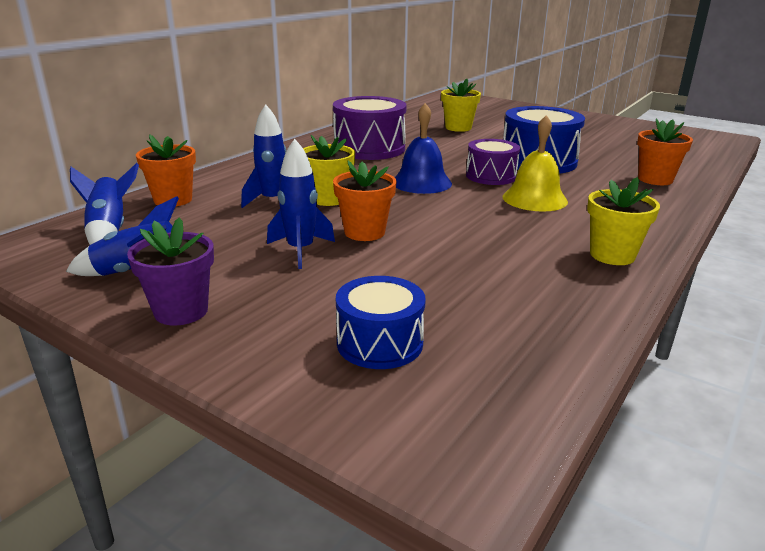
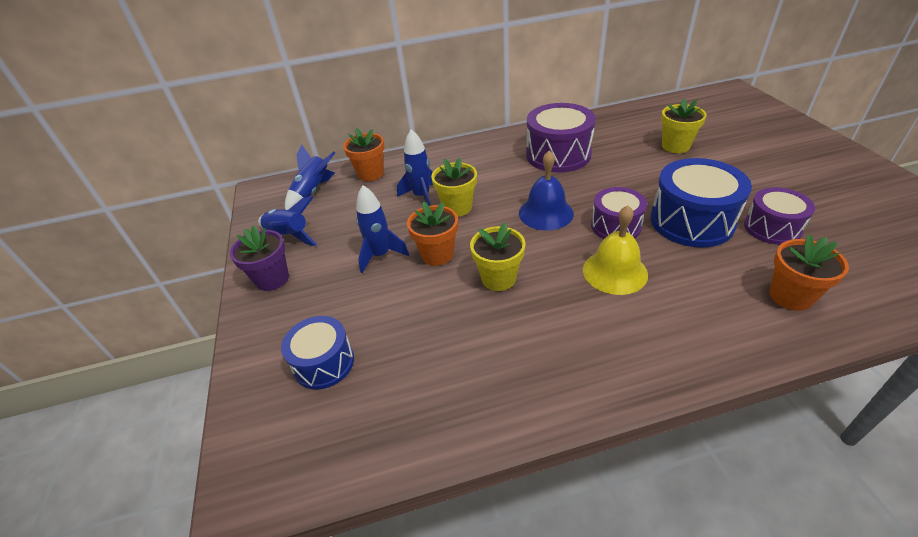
camera: 45 degrees right, 15 degrees up
(591, 153) = (772, 228): none -> purple drum
(612, 255) = (584, 373): yellow flower pot -> yellow flower pot (498, 278)

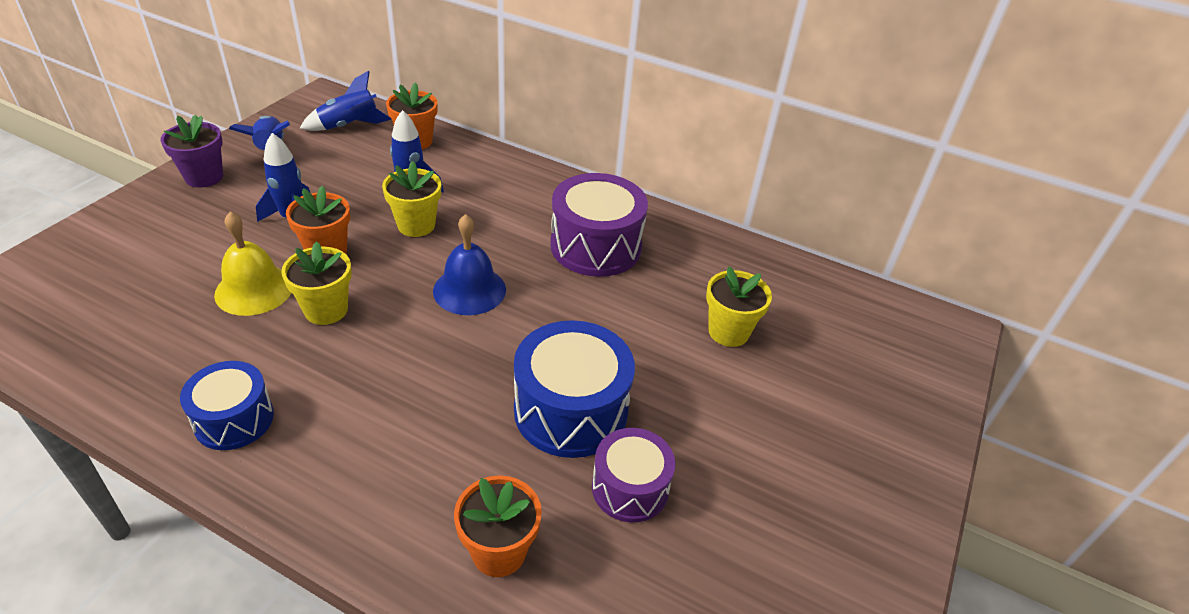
camera: 35 degrees right, 0 degrees up
(324, 363) = (123, 266): blue drum -> blue drum (234, 419)
(615, 226) = (498, 352): purple drum -> none
(615, 272) = (412, 387): yellow bell -> yellow bell (254, 289)

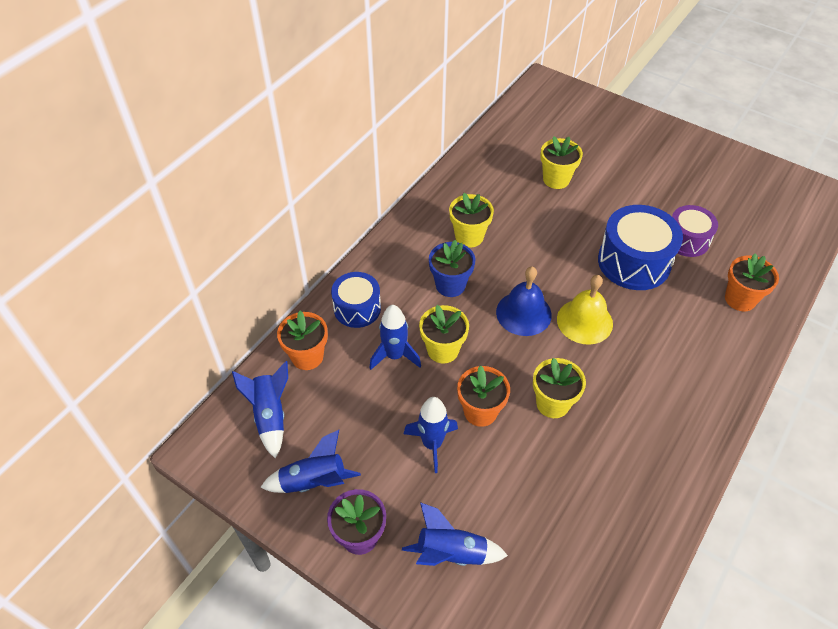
camera: 80 degrees left, 10 degrees up
(162, 230) = (451, 553): none -> blue rocket
(234, 419) = (669, 446): blue drum -> blue drum (357, 308)
(254, 289) = (532, 458): yellow bell -> yellow bell (584, 321)
(513, 231) = (450, 285): none -> blue flower pot
(596, 246) = (469, 236): purple drum -> yellow flower pot

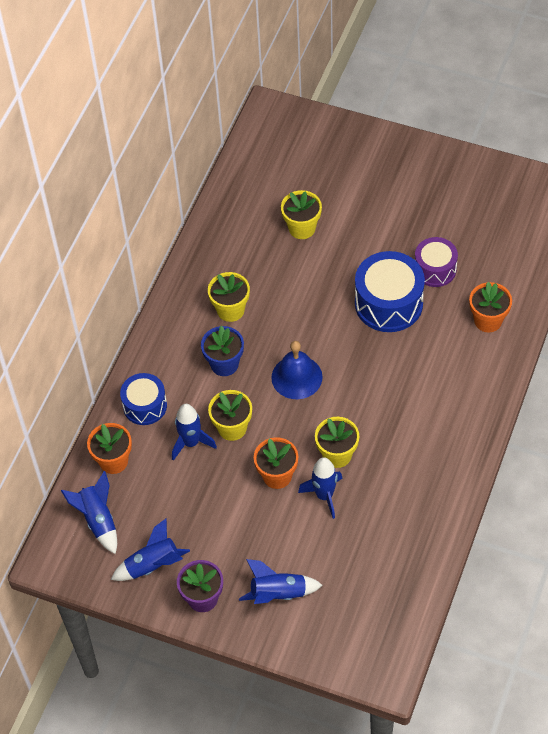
camera: 10 degrees left, 5 degrees up
(432, 444) = (243, 512): blue rocket -> blue rocket (324, 496)
(584, 321) = (352, 373): yellow bell -> none

